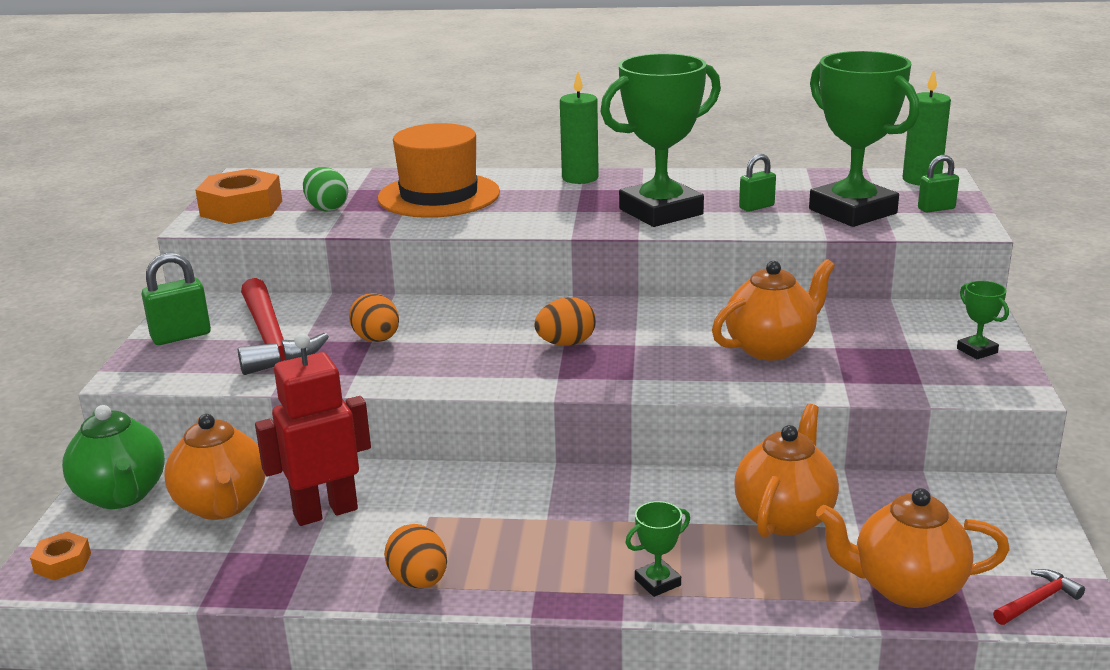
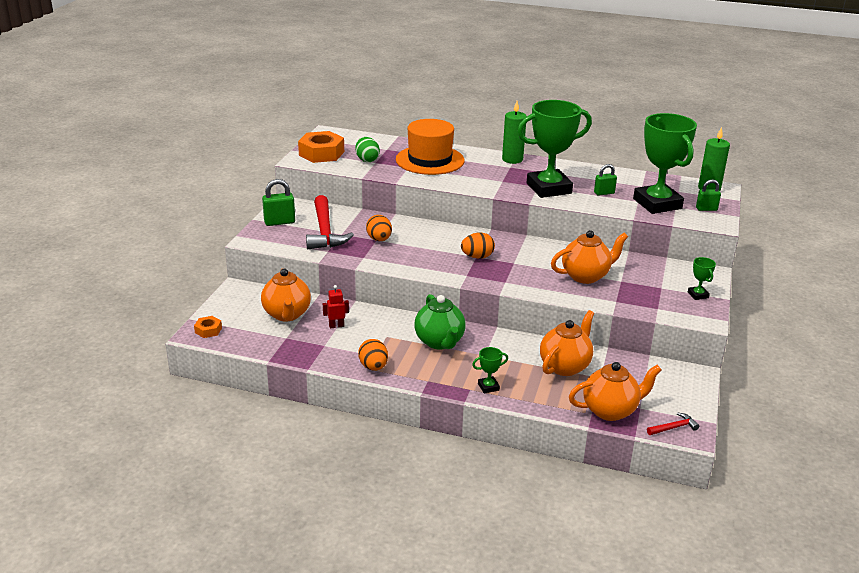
camera: 10 degrees right, 5 degrees up
(122, 495) = (239, 301): green teapot -> green teapot (440, 342)
(325, 512) = (336, 326): red robot -> red robot, size x0.48
(906, 588) = (610, 410): orange teapot -> orange teapot turned 150 degrees clockwise

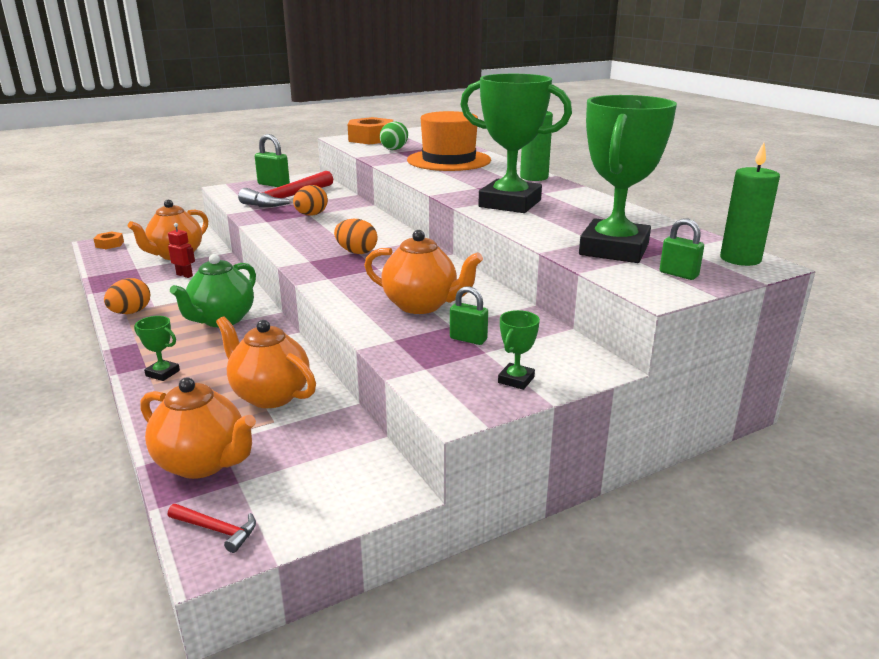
camera: 45 degrees right, 5 degrees down
(565, 366) = (270, 395): orange teapot -> orange teapot turned 135 degrees counterclockwise
(604, 193) = (567, 223): green padlock -> green padlock (468, 339)

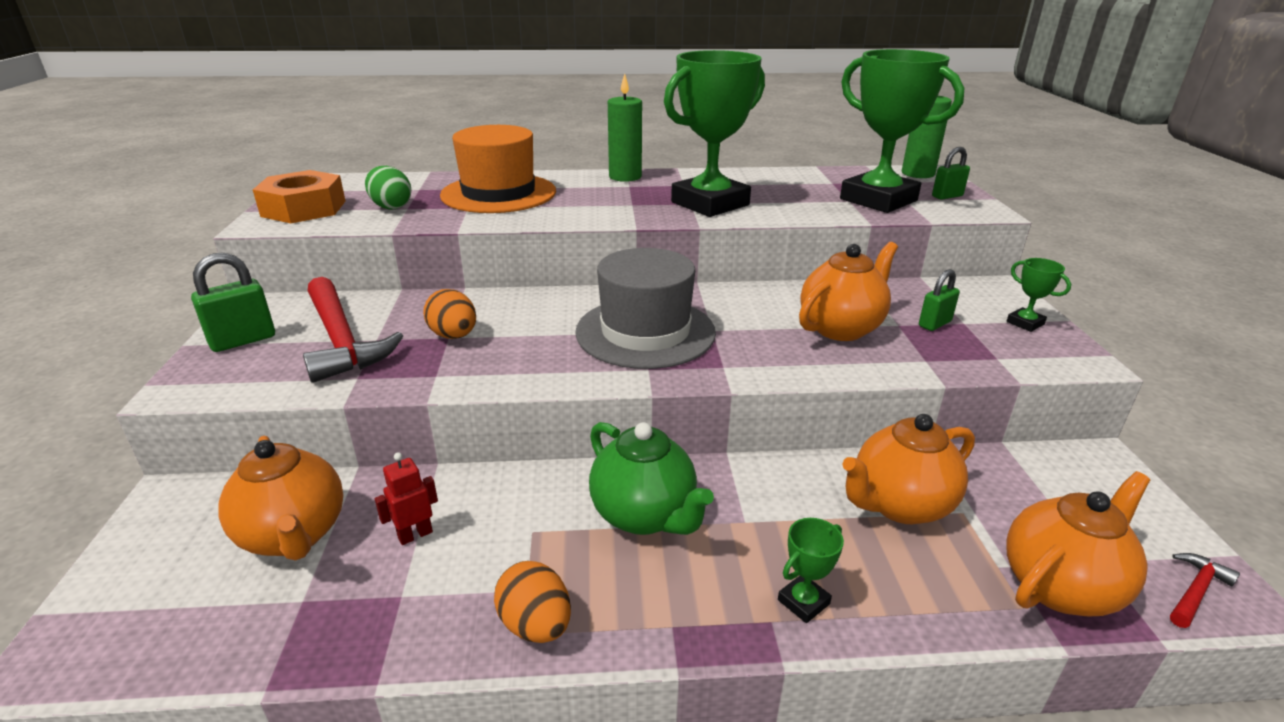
camera: 65 degrees left, 5 degrees up
(109, 244) = (88, 637): orange nut -> none
(356, 252) = (645, 332): orange egg -> grey hat

